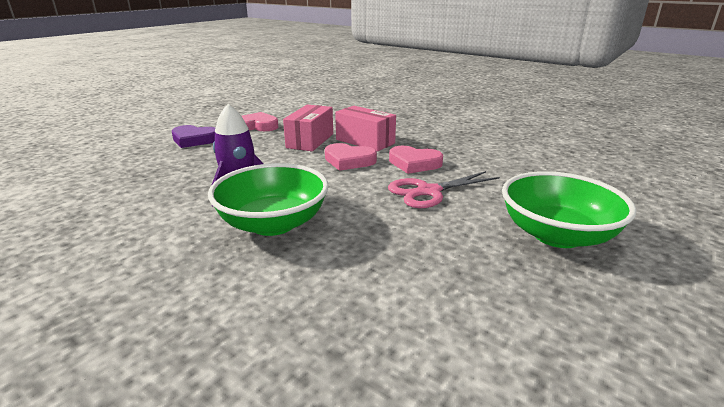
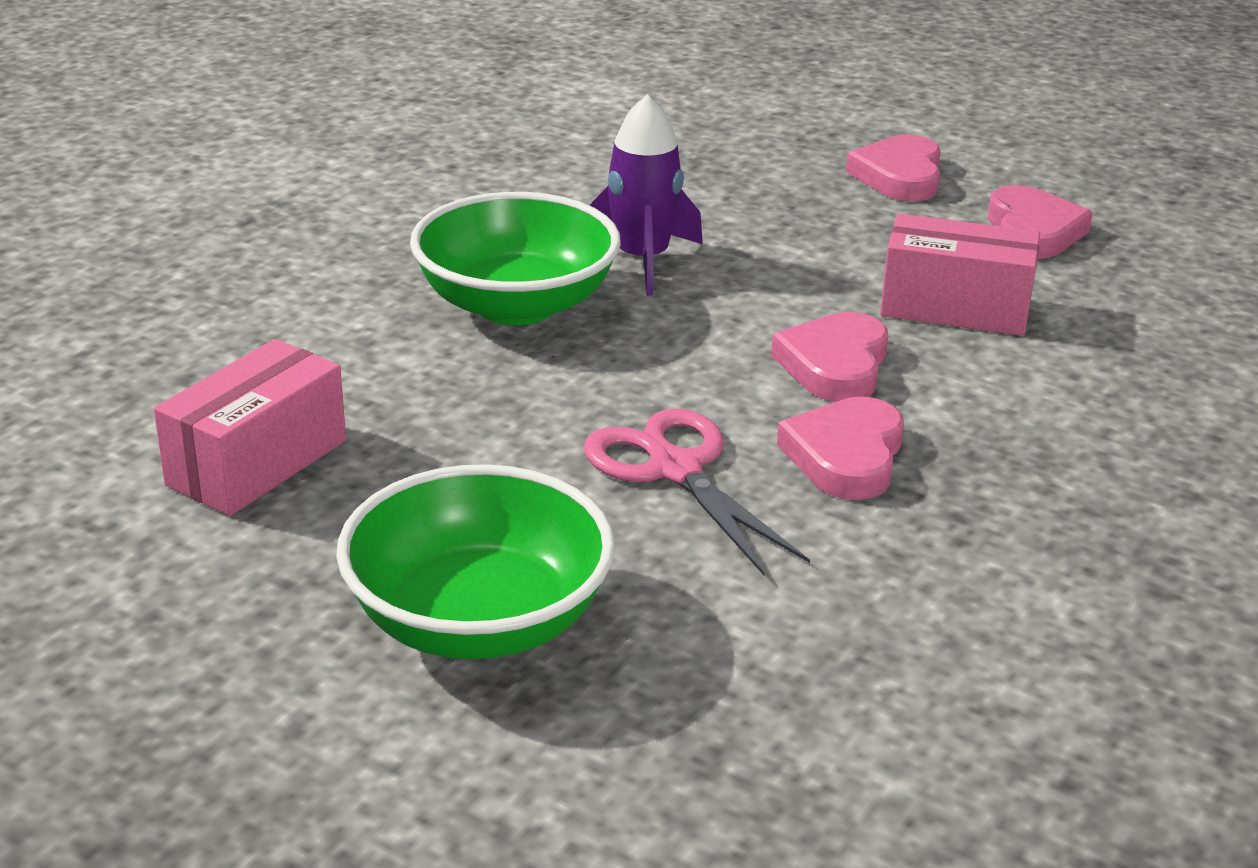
camera: 85 degrees right, 5 degrees up
(194, 140) = (899, 176): purple heart -> pink heart
(365, 141) = (984, 384): pink box -> pink box (257, 463)

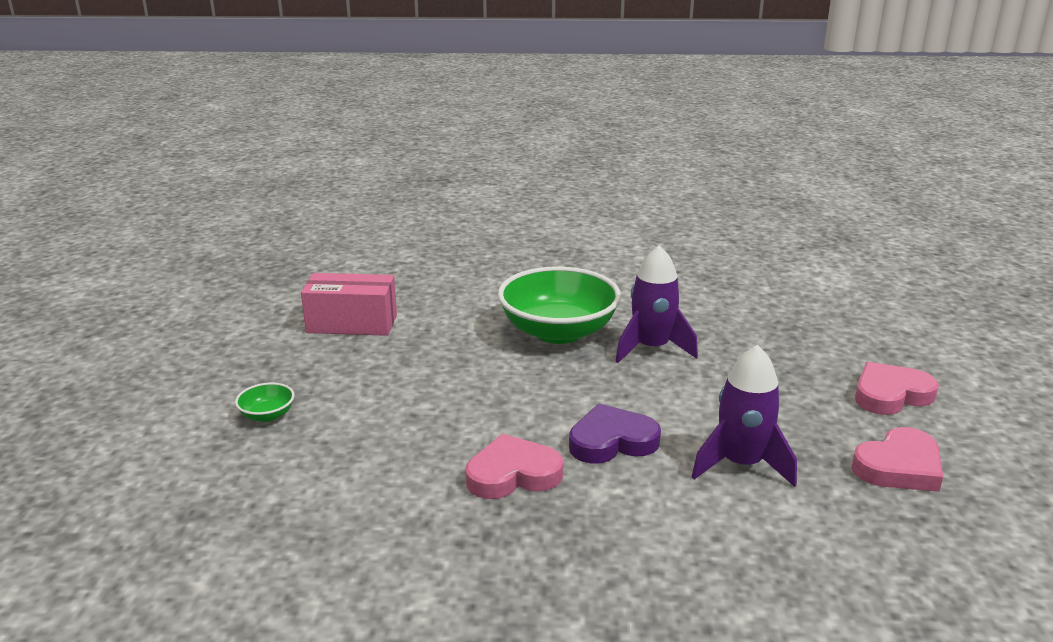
camera: 60 degrees right, 5 degrees down
(478, 621) = (267, 415): green bowl -> green bowl, size x0.41
(675, 470) = (445, 425): pink scissors -> none
(835, 365) = (612, 441): pink heart -> purple heart
(955, 308) = (741, 464): pink box -> purple rocket

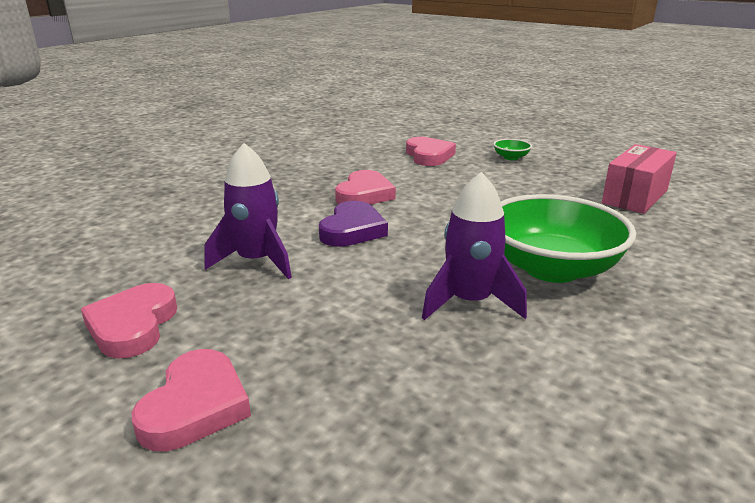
camera: 125 degrees right, 0 degrees up
(309, 481) = (429, 156): none -> pink heart

